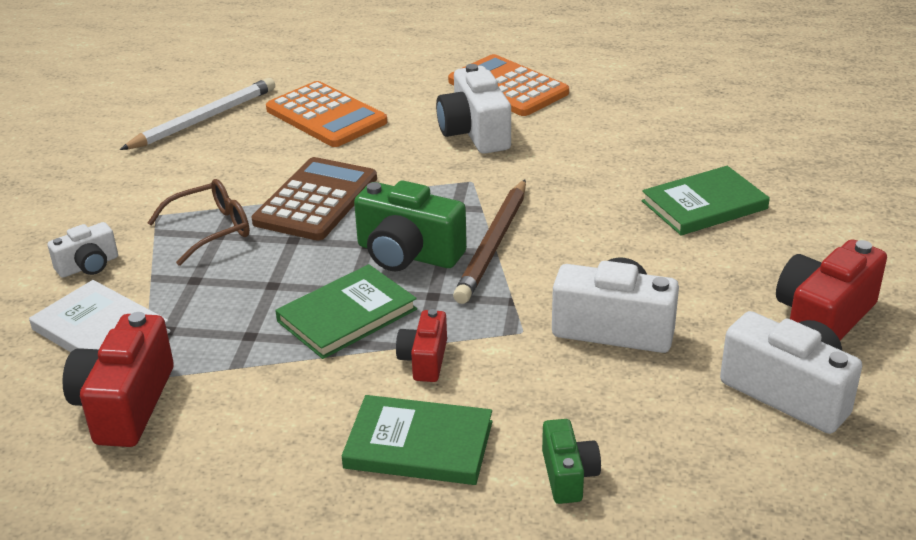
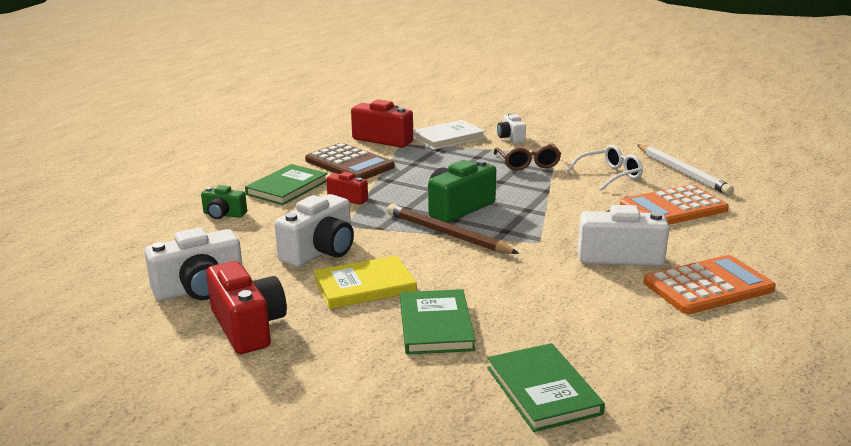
camera: 110 degrees right, 10 degrees down
(235, 163) = (610, 175): none -> white glasses
(316, 200) = (544, 192): brown calculator -> brown calculator (349, 164)
(347, 315) = (409, 185): green book -> green book (543, 390)
(669, 268) = (364, 286): none -> yellow book

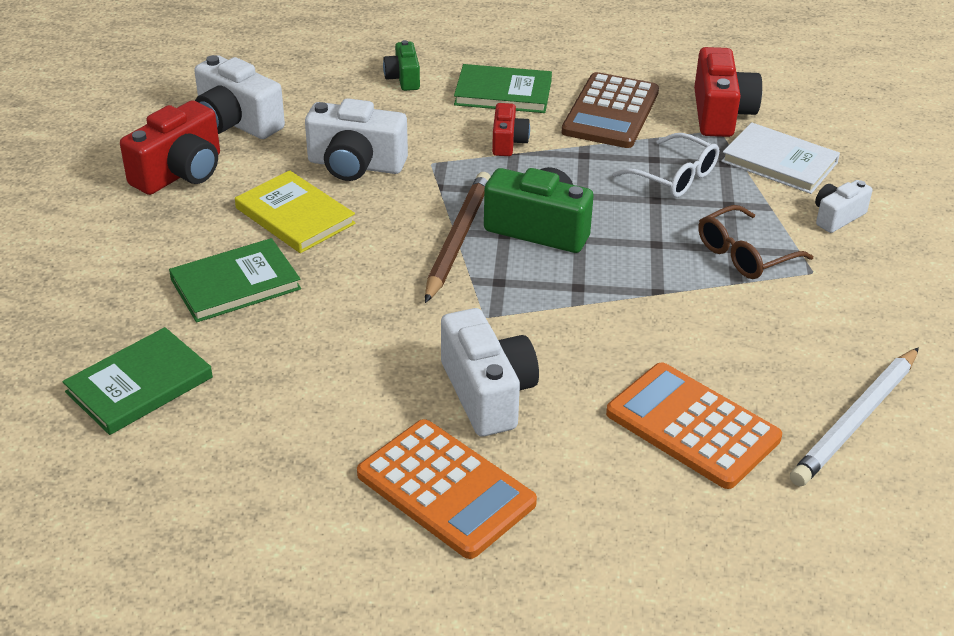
camera: 65 degrees right, 15 degrees up
(610, 175) = (770, 342): white glasses -> white glasses (675, 177)

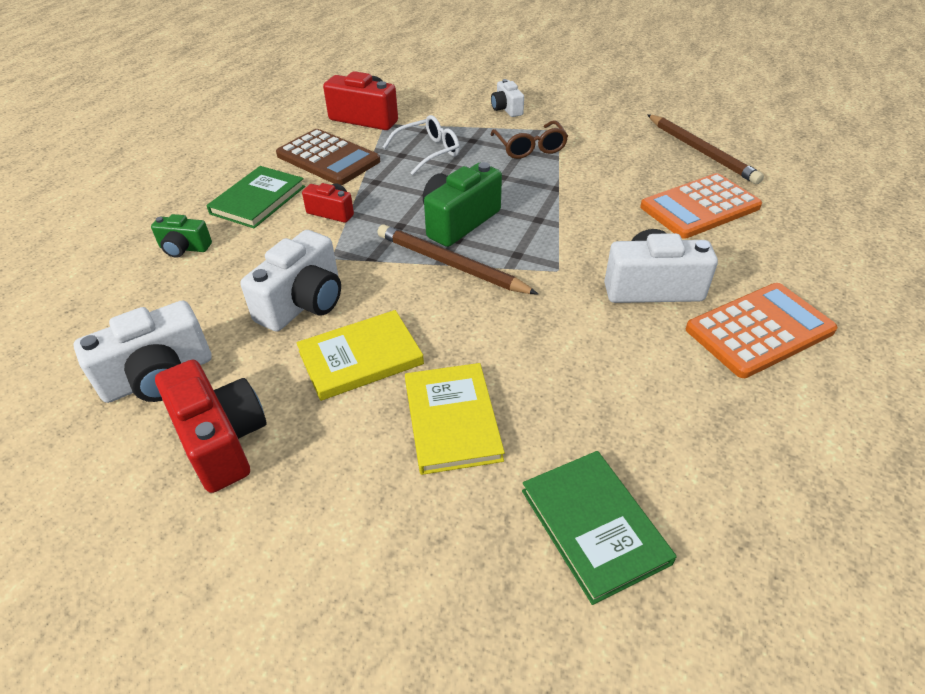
camera: 70 degrees left, 5 degrees up
(235, 284) = (451, 420): green book -> yellow book
(779, 162) = (437, 112): white book -> none
(856, 420) = (701, 151): white pencil -> brown pencil

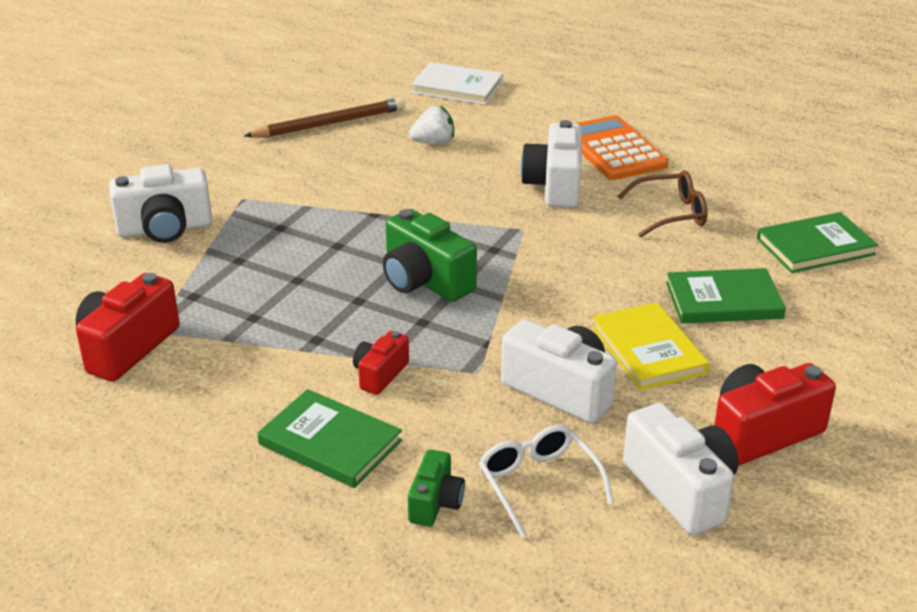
camera: 85 degrees left, 10 degrees down
(328, 158) = (236, 381): brown calculator -> none
(428, 152) = (255, 295): white glasses -> white glasses (538, 483)
(450, 264) = (504, 290): brown pencil -> none
(451, 420) = (723, 301): yellow book -> green book
(506, 109) = (165, 229): white camera -> white camera, size x1.75
(530, 148) = (277, 221): brown glasses -> brown glasses (671, 213)
(699, 207) = (433, 142): orange calculator -> white strawberry
(830, 212) = (457, 87): none -> white book

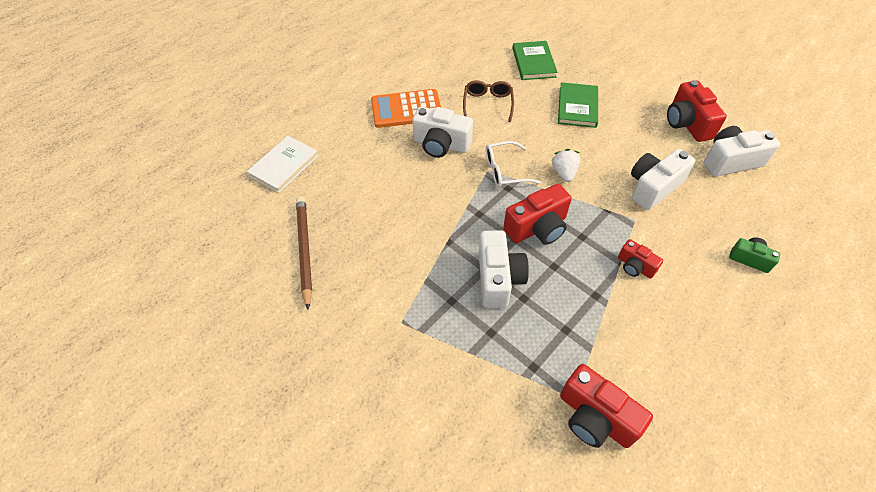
camera: 75 degrees left, 20 degrees up
(165, 229) = (432, 382): white camera -> white camera (498, 278)
(330, 443) = (701, 301): green book -> none
(425, 281) = (537, 228): green camera -> red camera
(433, 142) = (361, 193): white strawberry -> white strawberry (564, 173)
(538, 483) = (730, 213): white glasses -> white glasses (505, 171)
(648, 350) = (618, 145): yellow book -> none

